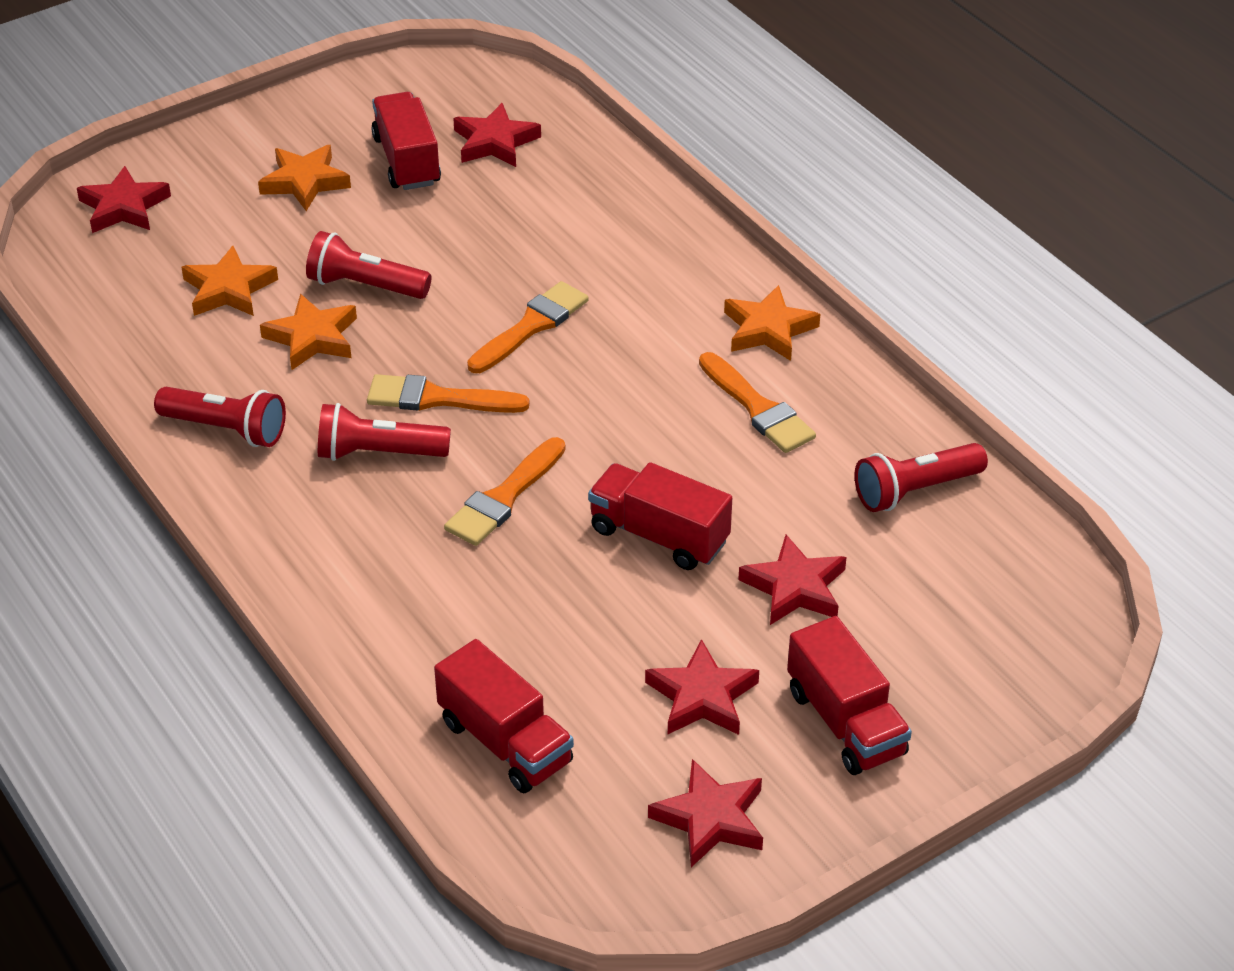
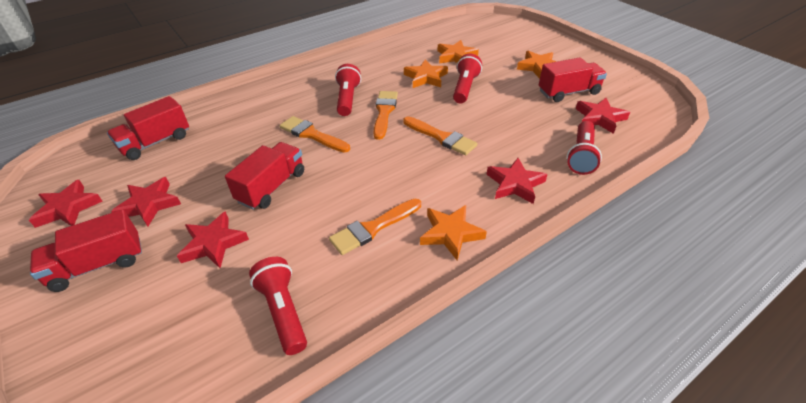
camera: 90 degrees right, 0 degrees up
(123, 207) = (504, 31): red star -> red star (515, 184)
(226, 429) = (366, 63): red flashlight -> red flashlight (581, 156)

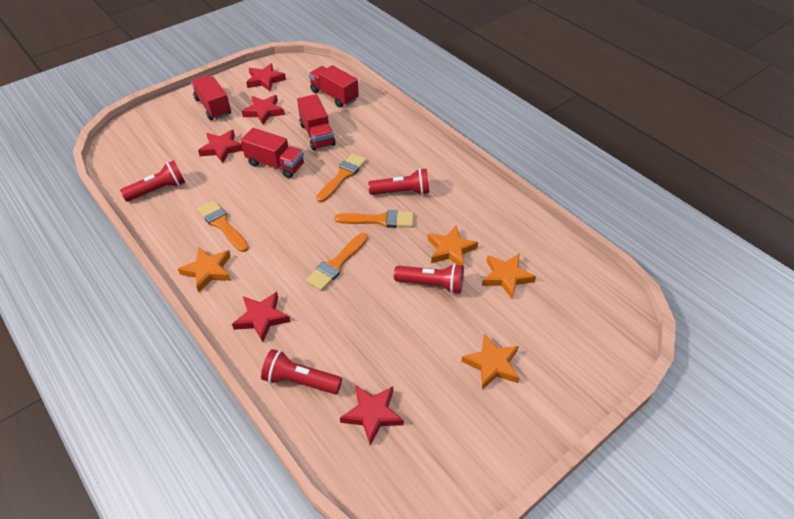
camera: 85 degrees right, 5 degrees up
(568, 92) = (430, 390): red truck -> red truck (317, 134)

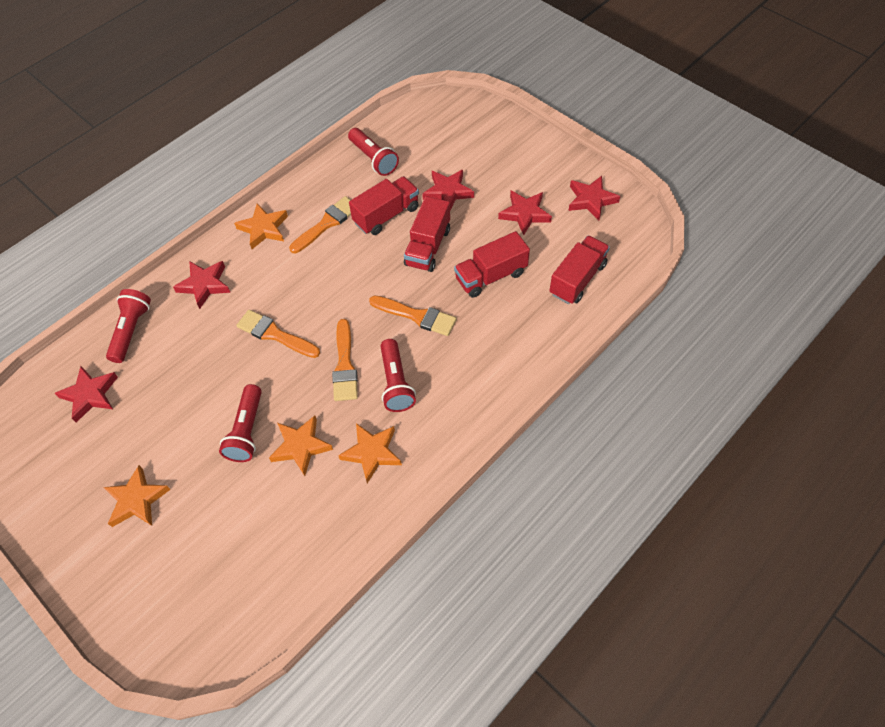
camera: 85 degrees right, 10 degrees up
(213, 107) = (522, 165): red truck -> red truck (386, 215)
(506, 277) = (259, 512): orange star -> orange star (372, 453)

